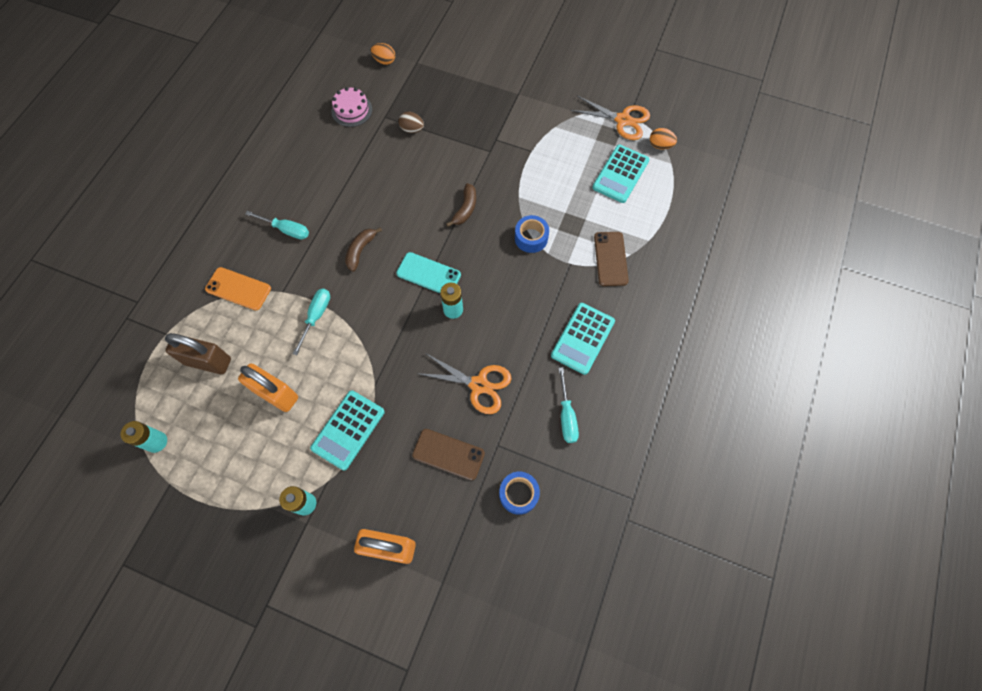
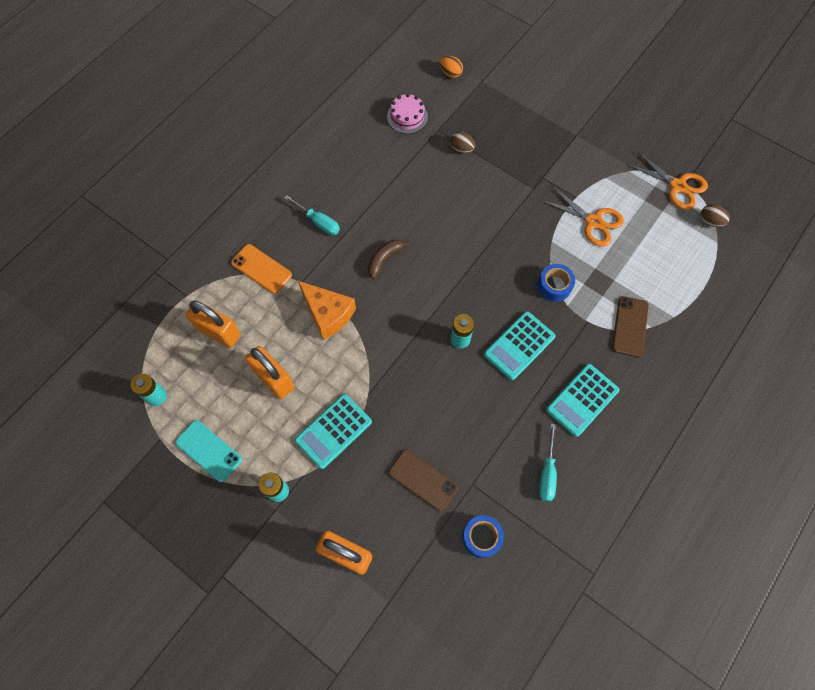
camera: 15 degrees right, 0 degrees up
(208, 361) = (219, 332): brown padlock -> orange padlock
(316, 316) = (328, 313): turquoise screwdriver -> orange cheese
(428, 274) = (444, 298): turquoise phone -> turquoise phone (209, 451)
(465, 209) = (495, 241): brown banana -> none
(478, 385) = (468, 420): orange scissors -> orange scissors (593, 222)
(620, 174) = (661, 242): turquoise calculator -> turquoise calculator (519, 346)
(660, 145) = (710, 221): orange egg -> brown egg

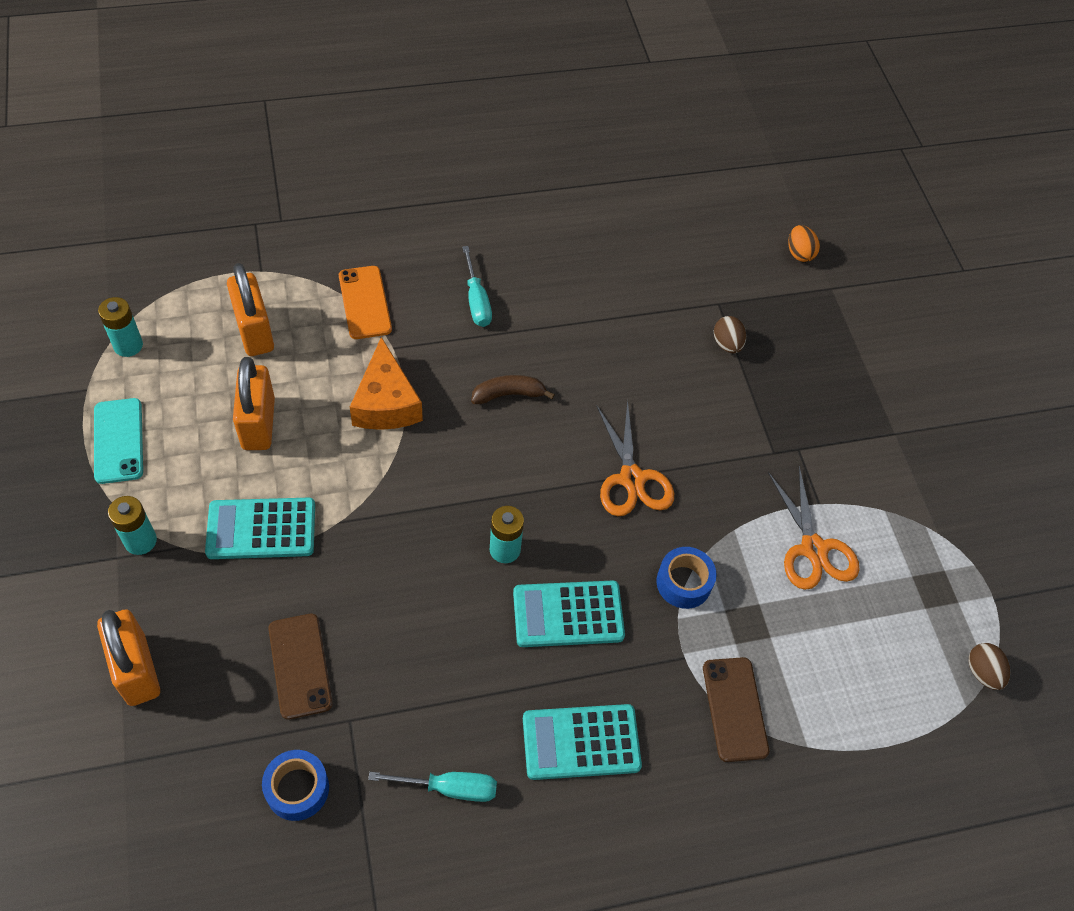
camera: 35 degrees right, 10 degrees down
(407, 117) = (696, 263): pink cake -> none
(547, 473) = (449, 788): turquoise screwdriver -> turquoise screwdriver turned 135 degrees counterclockwise
(630, 326) = (735, 709): brown phone -> brown phone turned 60 degrees counterclockwise
(677, 186) = (977, 594): orange scissors -> orange scissors (631, 479)

